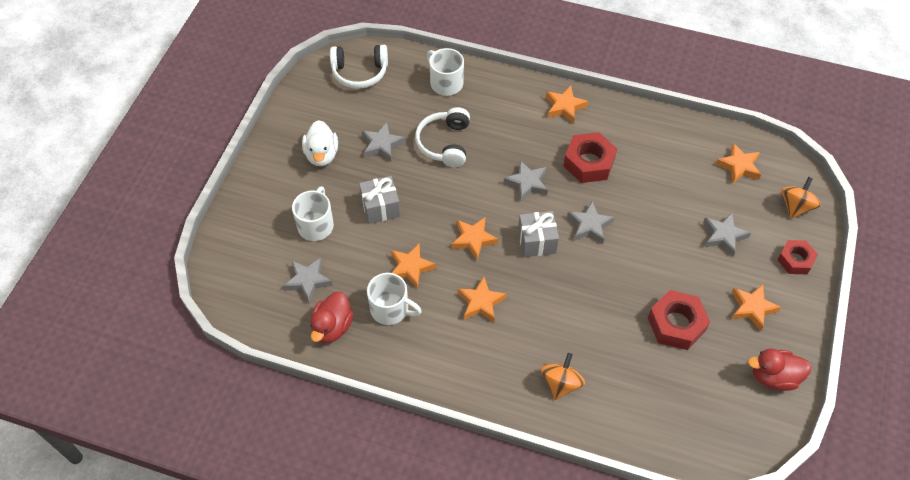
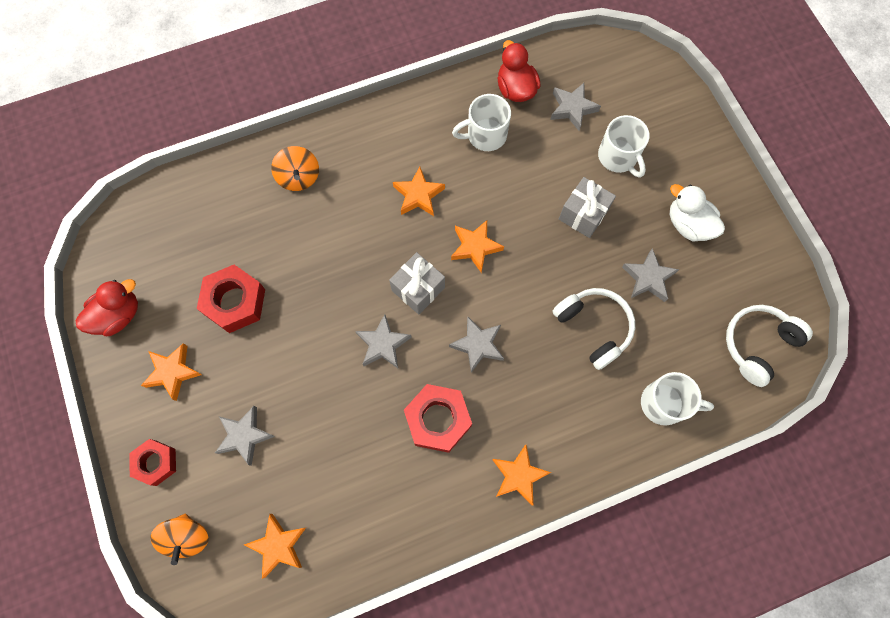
camera: 140 degrees right, 15 degrees up
(410, 268) = (503, 181): orange star -> none

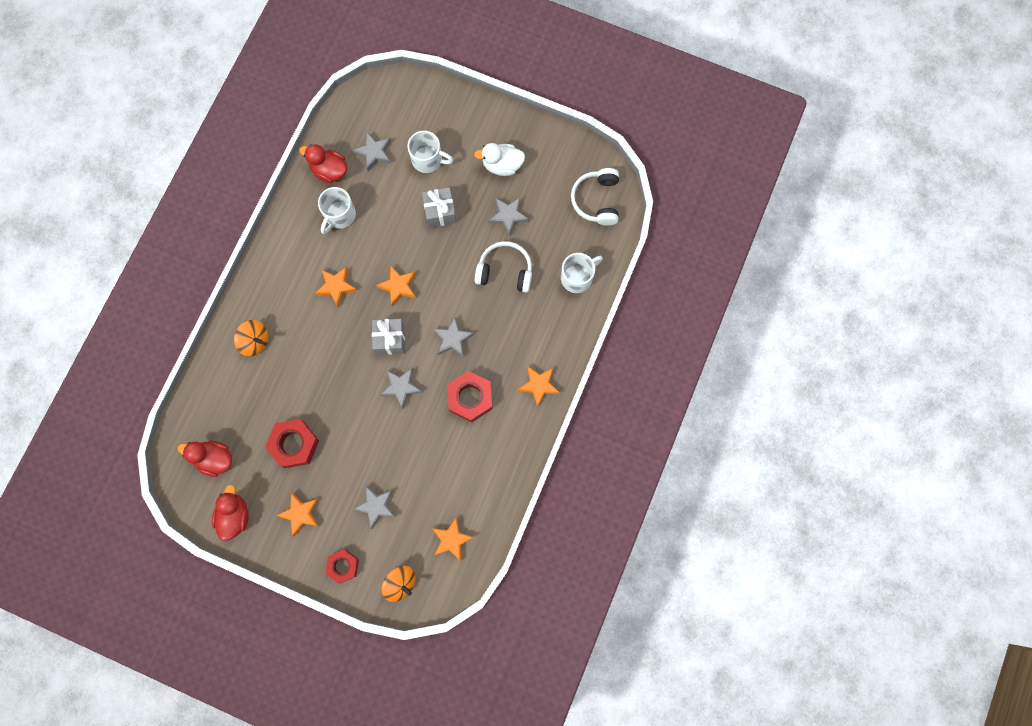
camera: 45 degrees left, 5 degrees up
(157, 247) = (215, 459): none -> red duck

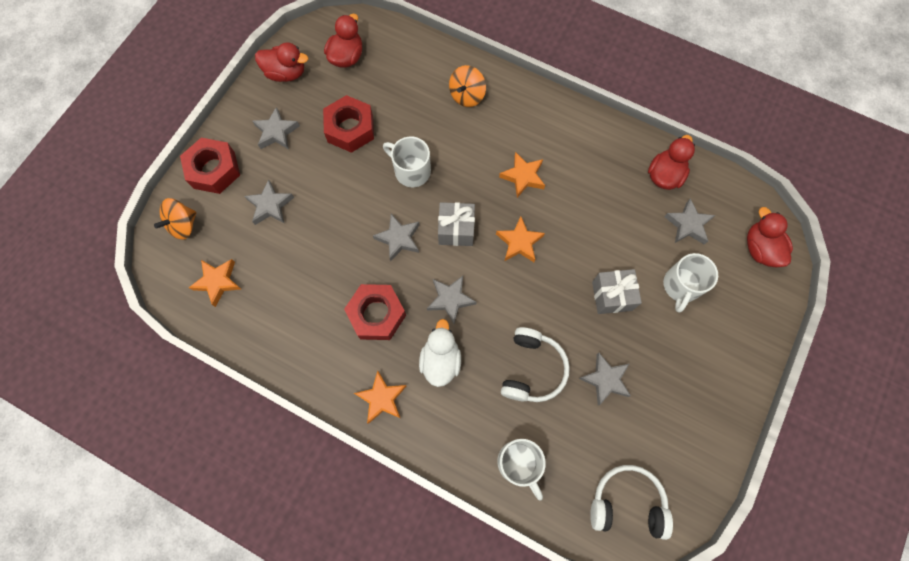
camera: 95 degrees right, 5 degrees down
(300, 514) = (276, 132): orange star -> grey star
(339, 215) = (608, 183): white mug -> white mug (411, 171)
(343, 566) = (214, 170): red nut -> red nut, size x1.54
(392, 99) = (760, 249): none -> red duck
(502, 165) = (675, 377): white duck -> white duck (440, 360)

